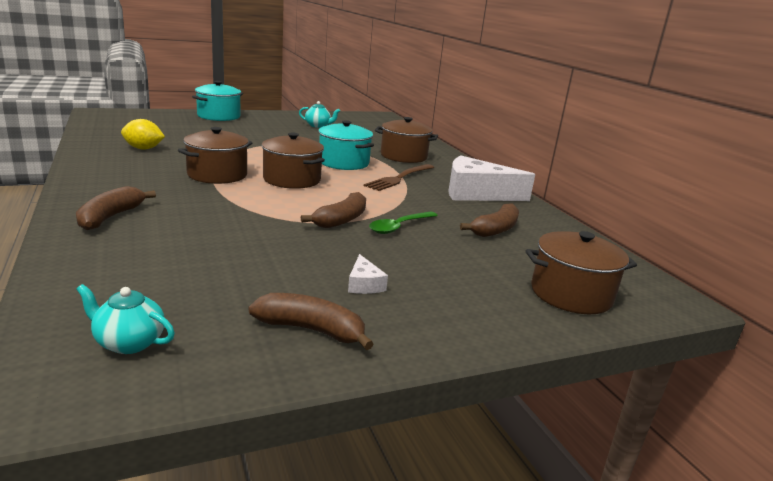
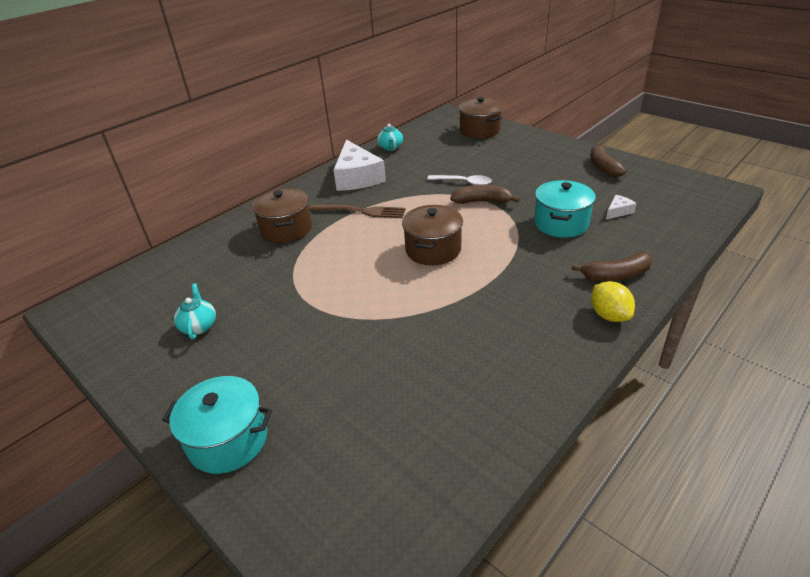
camera: 110 degrees left, 15 degrees up
(129, 342) = (679, 194): turquoise teapot -> turquoise teapot (390, 147)
(143, 149) = (468, 380): yellow lemon -> yellow lemon (609, 315)
(217, 175) = (474, 287): brown pot -> none
(343, 163) = (349, 248): turquoise pot -> turquoise pot (561, 223)
(364, 284) = (549, 169): white cheese -> white cheese (618, 211)
(399, 227) = (463, 182): green spoon -> white spoon
(495, 230) = (423, 158): brown banana -> none

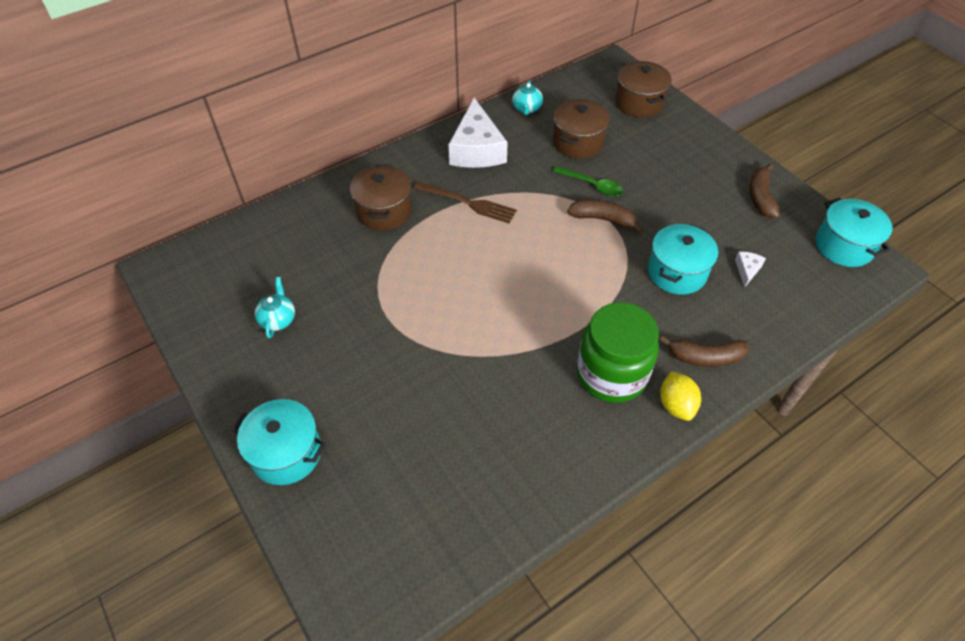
camera: 10 degrees right, 15 degrees up
(433, 250) = (528, 276): brown pot -> brown pot (578, 142)
(463, 182) = (592, 185): white spoon -> green spoon
(538, 304) = (611, 374): none -> green jar
(618, 211) = (747, 270): white cheese -> white cheese turned 45 degrees counterclockwise
(686, 183) = (844, 246): none -> turquoise pot

